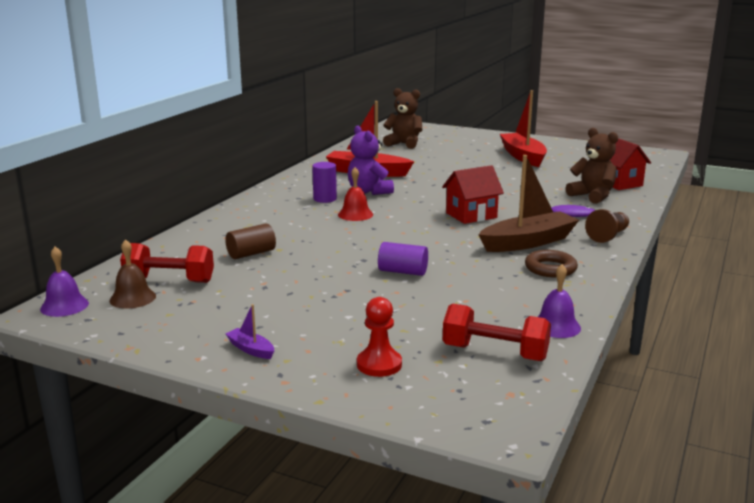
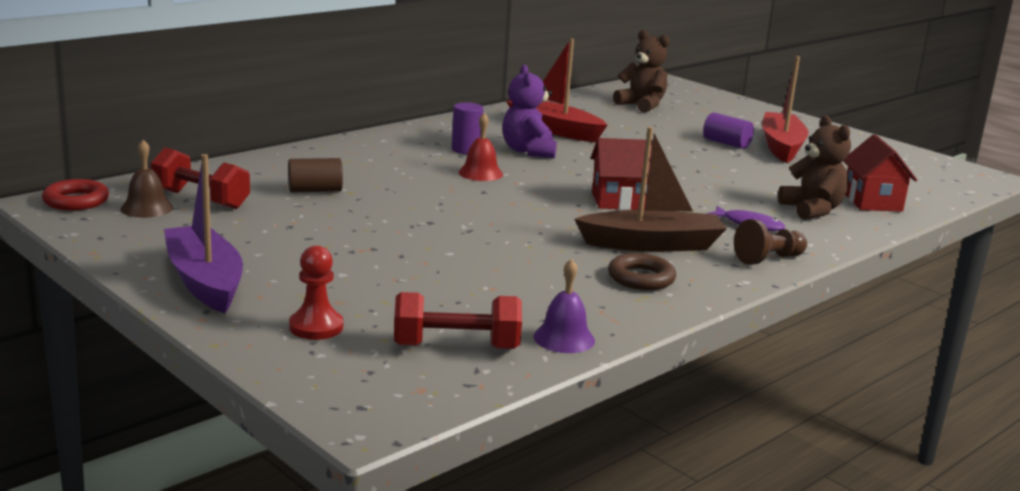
camera: 20 degrees right, 0 degrees up
(64, 306) = (76, 201): purple bell -> red ring
(251, 349) = (204, 281): purple boat -> purple boat, size x2.32
(403, 272) = (458, 243): purple cylinder -> purple cylinder (726, 143)
(495, 353) = (456, 347): red dumbbell -> red dumbbell turned 45 degrees counterclockwise

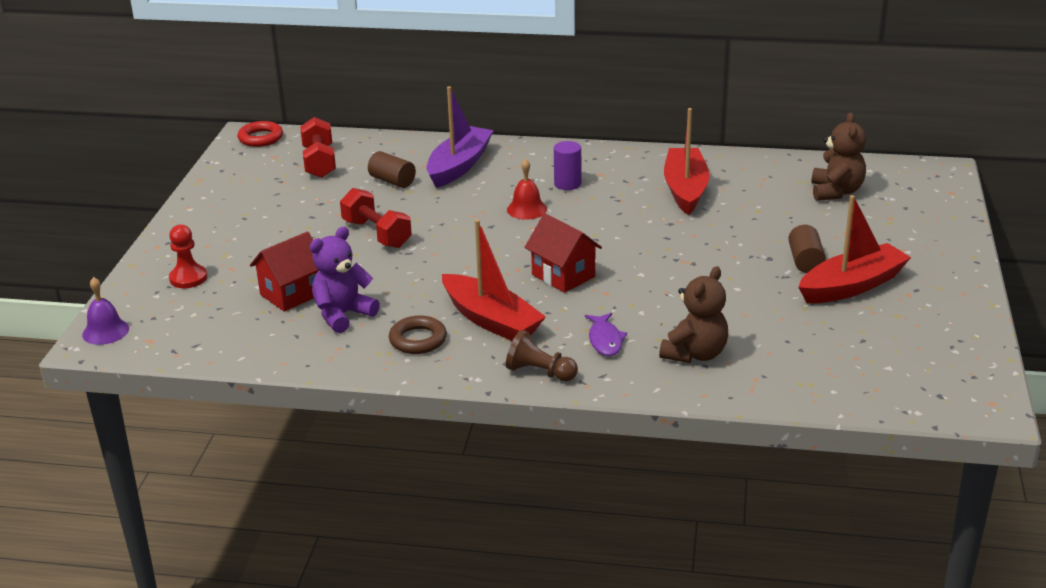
camera: 55 degrees right, 10 degrees up
(147, 208) = (281, 158): brown bell -> none
(204, 281) = (204, 223): purple boat -> purple boat (459, 166)
(456, 347) = (217, 326): red dumbbell -> red dumbbell (377, 234)
(528, 151) = (610, 203): purple teddy bear -> purple teddy bear (343, 315)
(564, 338) = (276, 353): purple bell -> purple bell (105, 331)
(652, 244) = (491, 320): brown boat -> red boat
(726, 143) = (805, 261): purple cylinder -> brown cylinder
(872, 202) = (774, 373): red house -> red house (292, 294)

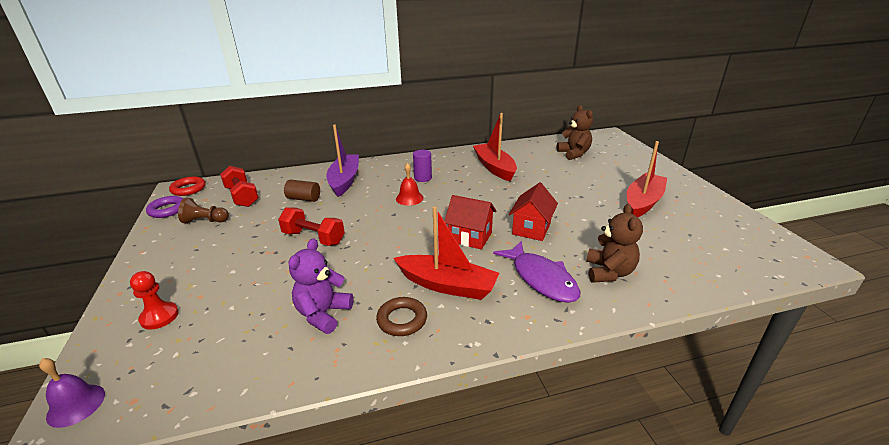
camera: 25 degrees left, 0 degrees up
(228, 162) = (167, 210): none -> purple ring
(292, 294) = (267, 306): red house -> red house (531, 229)
(540, 372) = (520, 321): brown pawn -> brown pawn (205, 221)
(605, 340) = (541, 279): purple fish -> purple fish, size x1.74
(805, 261) = (602, 193): brown cylinder -> none

